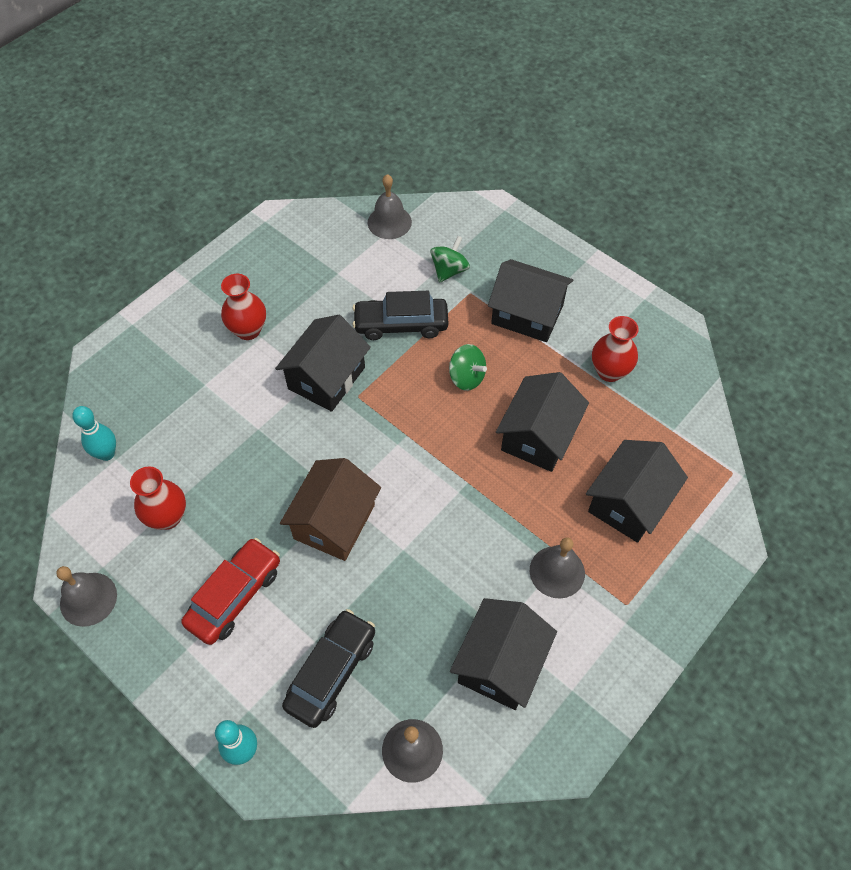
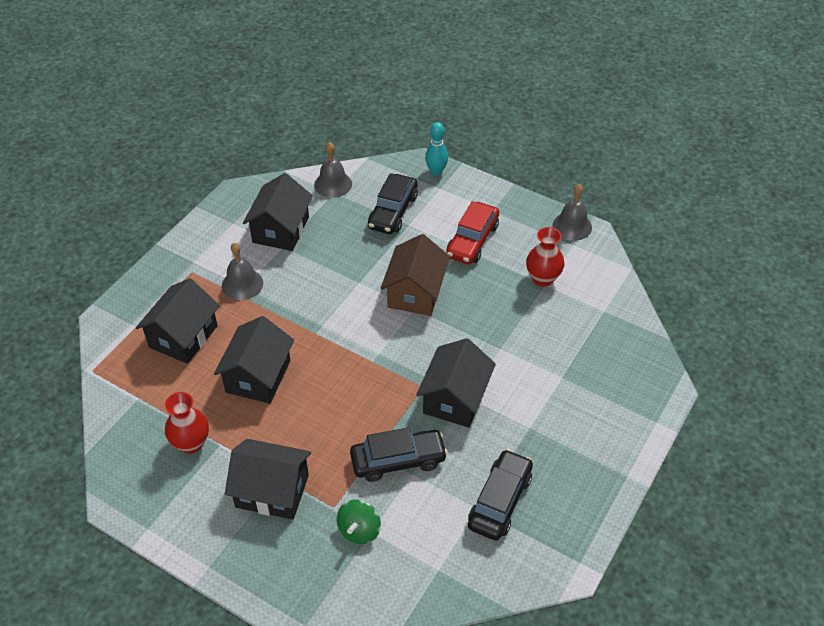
camera: 170 degrees right, 10 degrees down
(107, 454) = (613, 313): turquoise bowling pin -> none
(248, 330) = (544, 432): red vase -> none
(315, 276) = (500, 501): none -> black car
(389, 222) = (438, 584): grey bell -> none
(466, 377) = (327, 418): green spinning top -> none

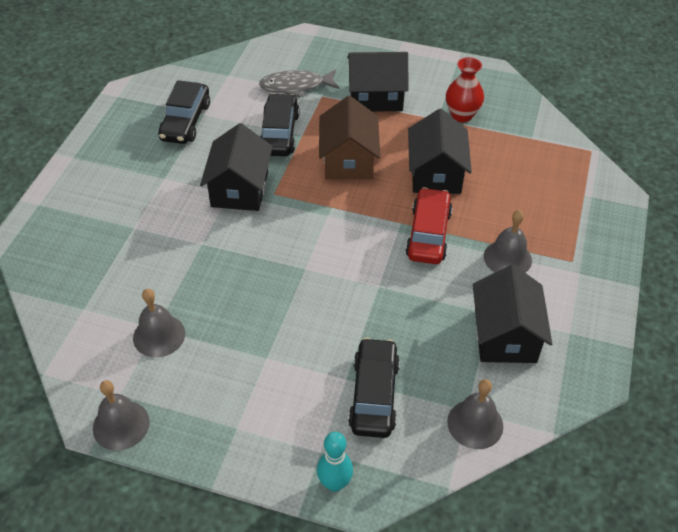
camera: 165 degrees right, 0 degrees up
(183, 336) = (531, 194): black house -> none
(359, 530) = (296, 86): green spinning top -> grey fish
(398, 460) = (279, 133): black car -> black car turned 120 degrees clockwise
(415, 292) = (309, 287): brown house -> brown house (348, 160)
(472, 240) = (256, 371): red car -> red car (428, 234)
(542, 278) = (159, 335): red vase -> grey bell

